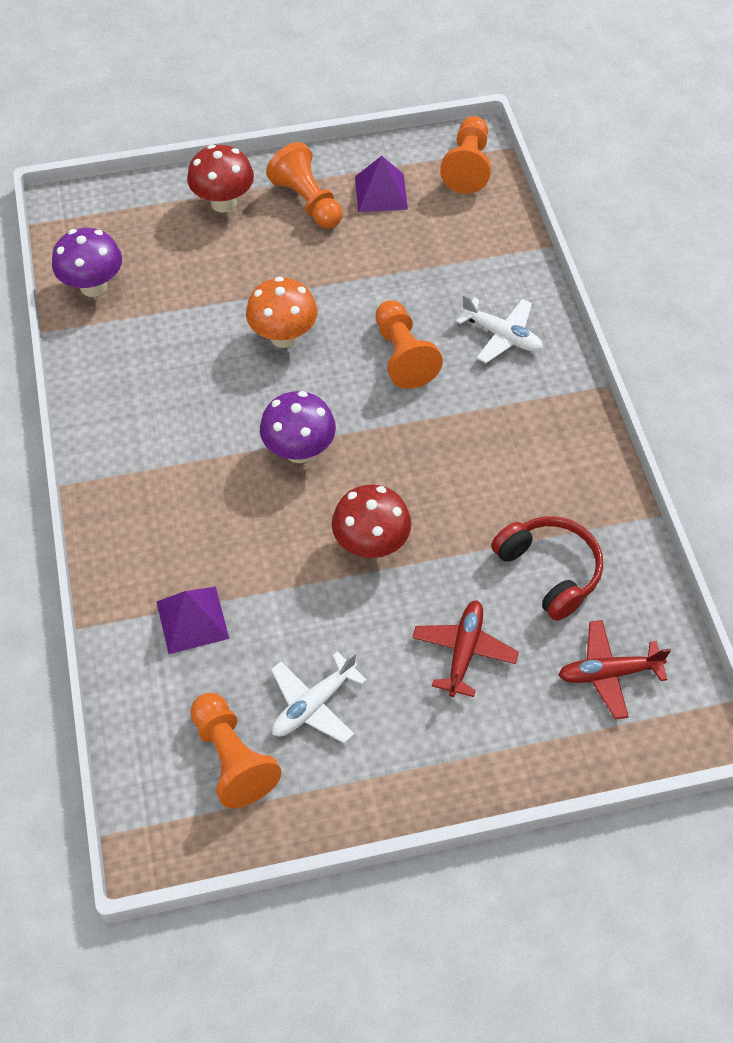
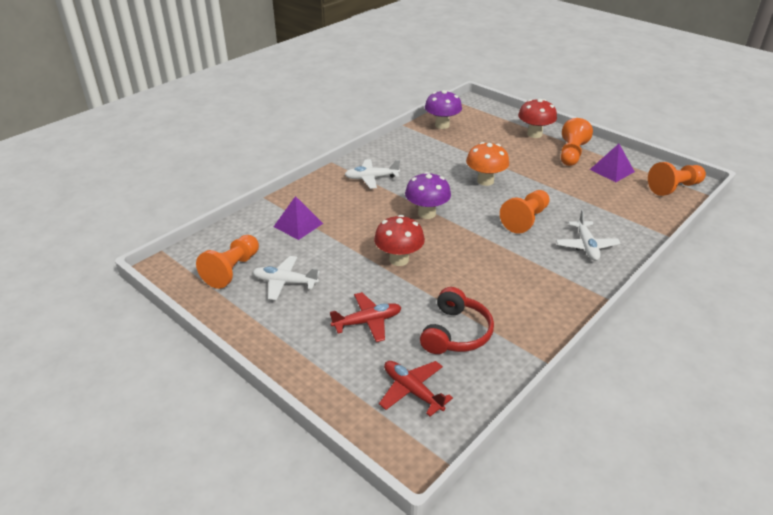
camera: 55 degrees right, 20 degrees down
(154, 461) = (371, 178): none -> white plane

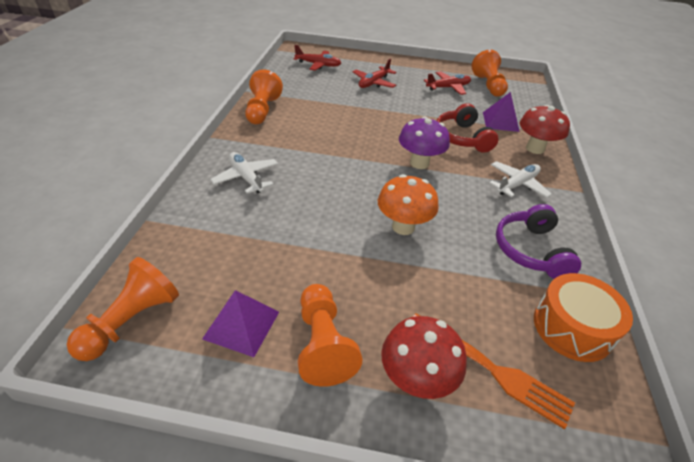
camera: 145 degrees right, 5 degrees up
(285, 282) = (448, 88): white plane -> red plane
(399, 259) = (397, 119): red mushroom -> red mushroom (535, 148)
(419, 150) = (530, 250): none -> purple headphones
(442, 125) = (572, 328): purple mushroom -> orange drum
(456, 333) = (315, 91): red headphones -> red headphones (462, 138)
(497, 127) = (491, 369): none -> orange fork
(525, 219) = (322, 188): orange pawn -> orange pawn (262, 110)

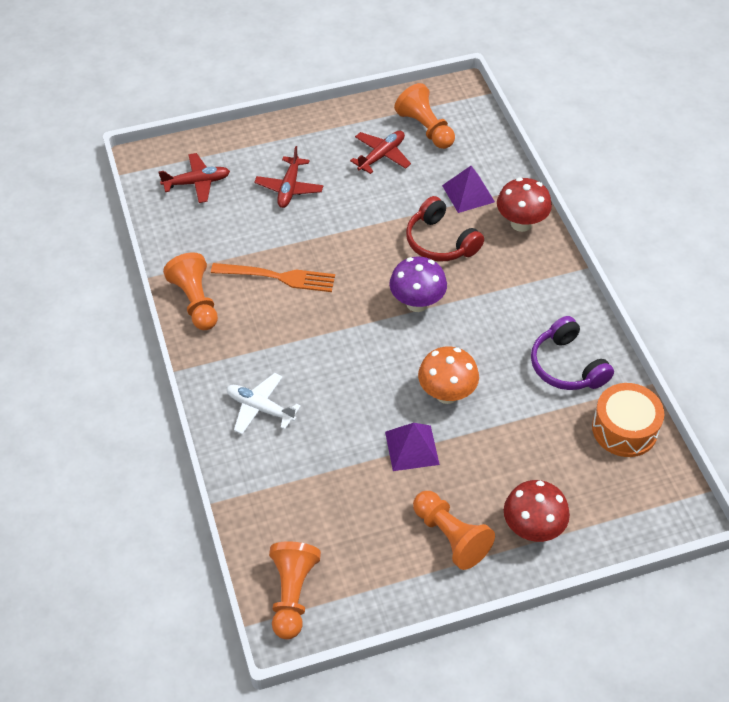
camera: 25 degrees left, 10 degrees up
(241, 325) = (379, 553): purple pyramid -> purple pyramid (411, 448)
(491, 369) = (580, 494): orange fork -> orange fork (278, 277)
(517, 185) = (524, 288): white plane -> none

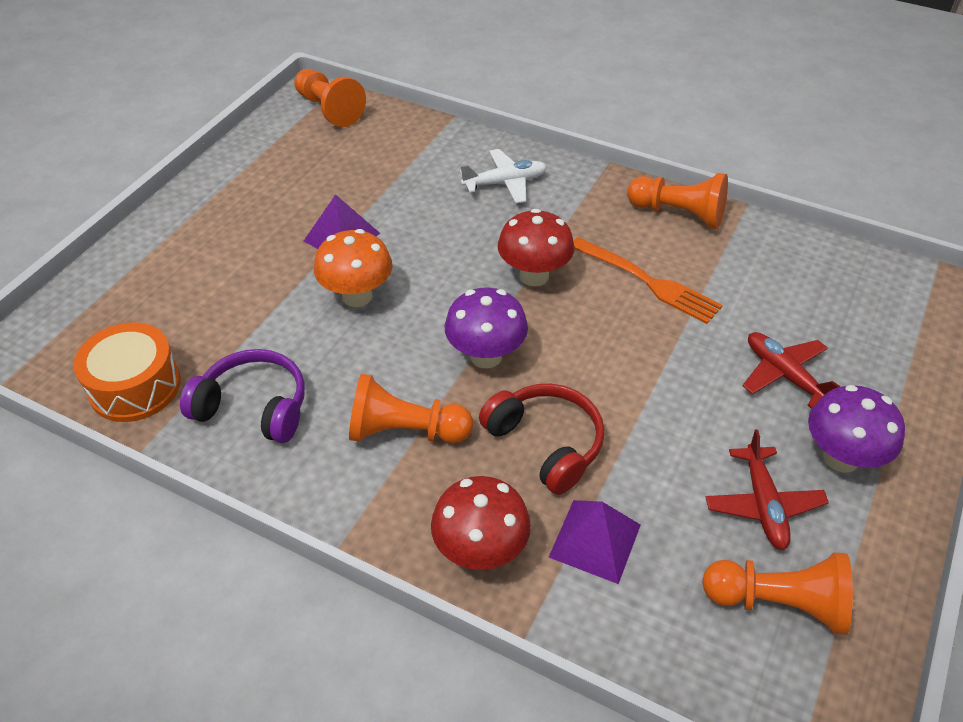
camera: 135 degrees right, 5 degrees down
(197, 183) = (868, 308): red plane -> none
(278, 277) = (648, 282): orange fork -> orange fork turned 105 degrees counterclockwise
(322, 146) = (841, 458): none -> purple mushroom
(440, 242) = (546, 443): red headphones -> red headphones turned 45 degrees clockwise
(450, 537) = (241, 203): orange pawn -> orange pawn (405, 431)
(532, 529) = (170, 249): red mushroom -> red mushroom (534, 276)

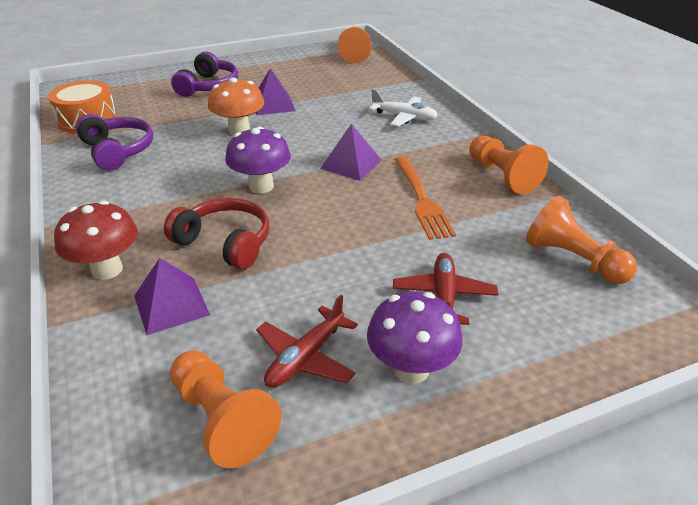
camera: 40 degrees right, 10 degrees down
(219, 248) = (208, 86): none -> purple headphones
(405, 431) = (164, 196): orange pawn -> orange pawn (573, 260)
(534, 276) = (351, 164): red mushroom -> purple pyramid
(546, 443) = (225, 242): red headphones -> red headphones turned 60 degrees counterclockwise

